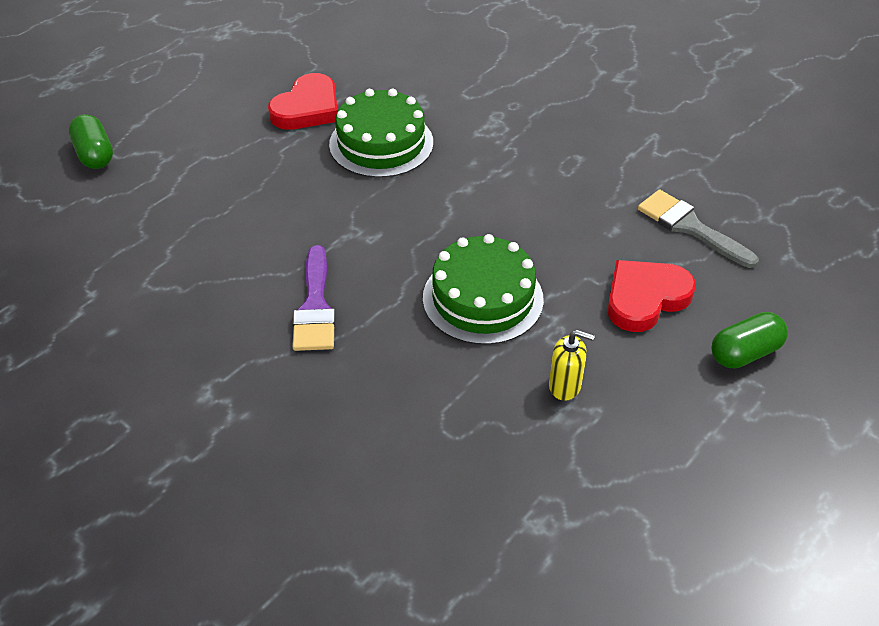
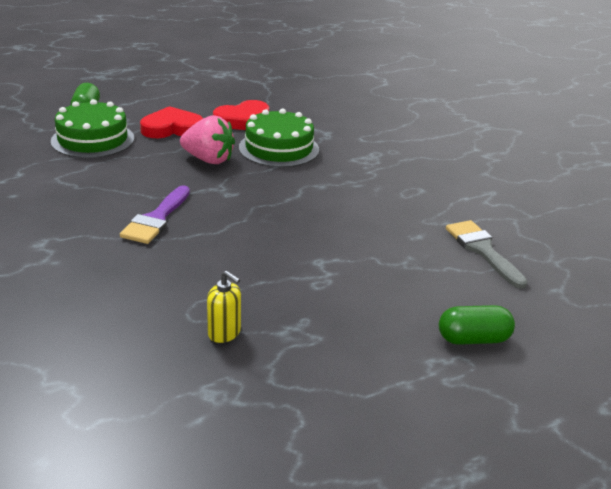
camera: 20 degrees right, 15 degrees down
(310, 190) = (208, 160): none -> pink strawberry
(483, 298) = (282, 247): green cake -> green cake (93, 139)
(565, 386) = (303, 315): yellow soap dispenser -> yellow soap dispenser (224, 333)
(645, 298) = (412, 282): red heart -> red heart (172, 128)

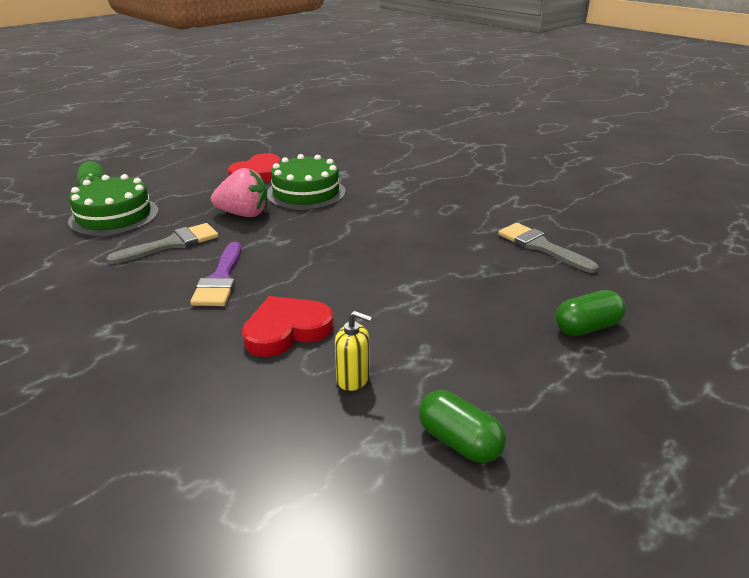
camera: 15 degrees left, 0 degrees up
(130, 177) = (172, 244): none -> grey brush
(172, 128) = (192, 192): red heart -> red heart (286, 330)
(285, 407) = (459, 442): none -> green capsule

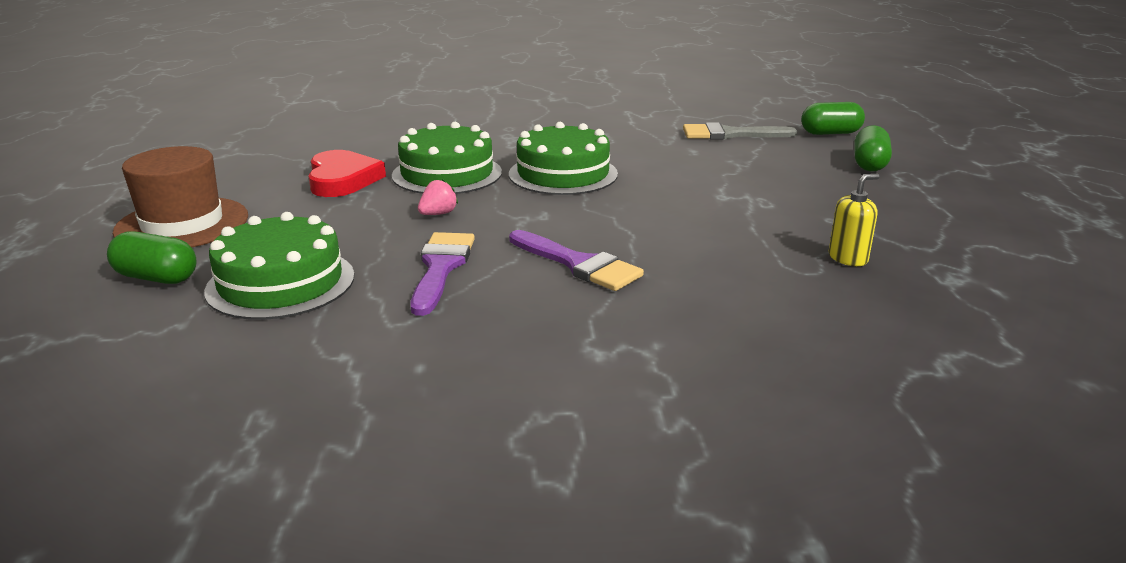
camera: 50 degrees left, 5 degrees down
(157, 169) = (182, 224): none -> brown hat
(172, 244) = (441, 268): grey brush -> purple brush
(244, 214) = (438, 214): pink strawberry -> pink strawberry, size x0.51
(286, 330) = (731, 261): red heart -> none
(358, 222) = (563, 174): none -> green cake
(459, 442) = (972, 249): green capsule -> green capsule (830, 133)

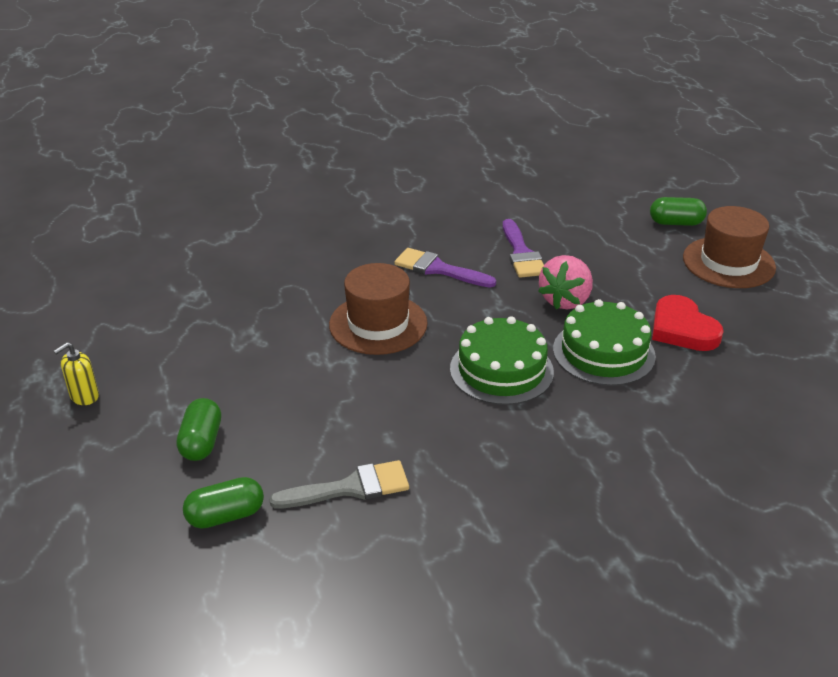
camera: 165 degrees right, 10 degrees up
(281, 283) = (603, 230): green cake -> none
(438, 214) = (565, 300): pink strawberry -> pink strawberry, size x1.96
(684, 219) = (378, 324): none -> brown hat
(848, 258) = (260, 301): yellow soap dispenser -> yellow soap dispenser (84, 396)

